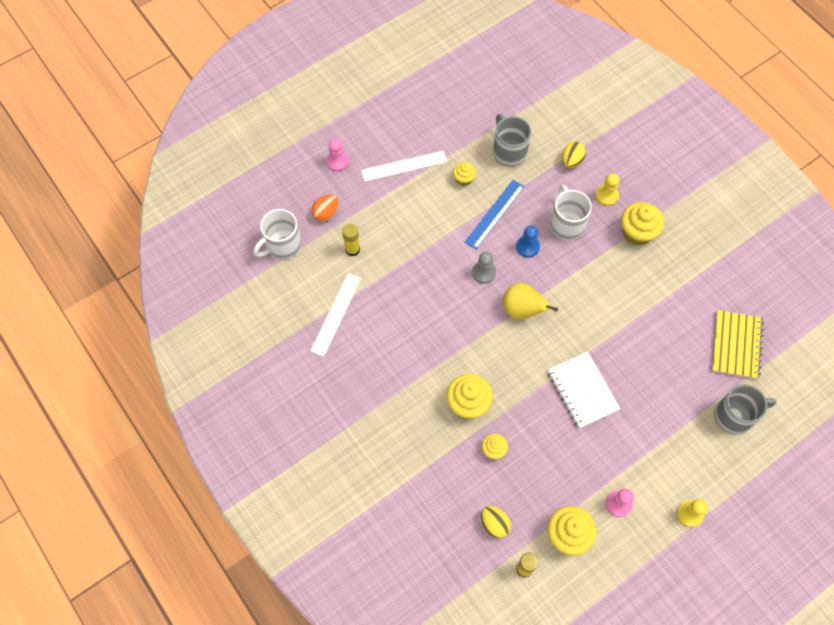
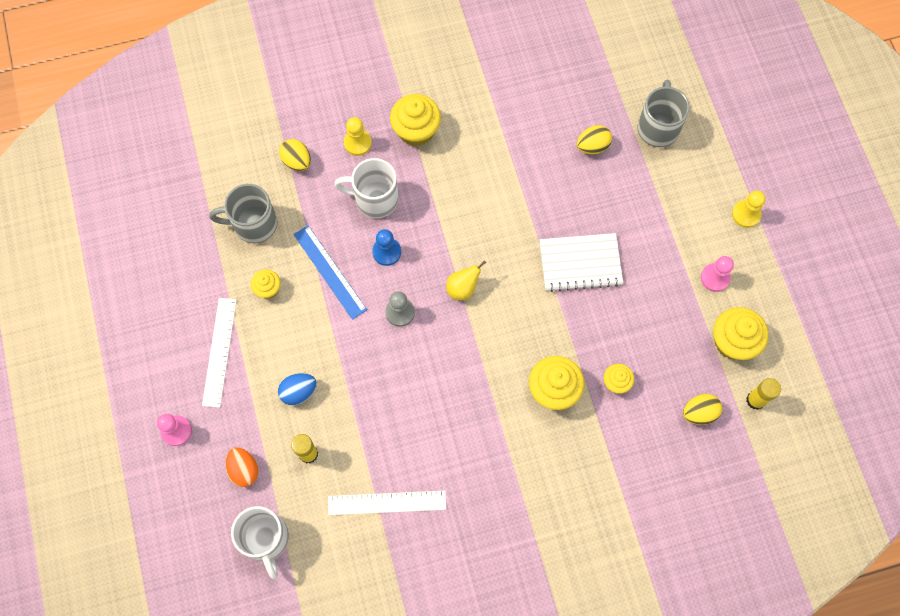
camera: 70 degrees left, 5 degrees up
(336, 314) = (387, 503): white ruler -> white ruler turned 45 degrees counterclockwise
(395, 227) = (299, 392): none -> blue egg
(522, 310) = (463, 288): yellow pear -> yellow pear, size x0.66
(690, 368) = (592, 146): none -> yellow egg
(736, 345) = (583, 92): yellow notebook -> none

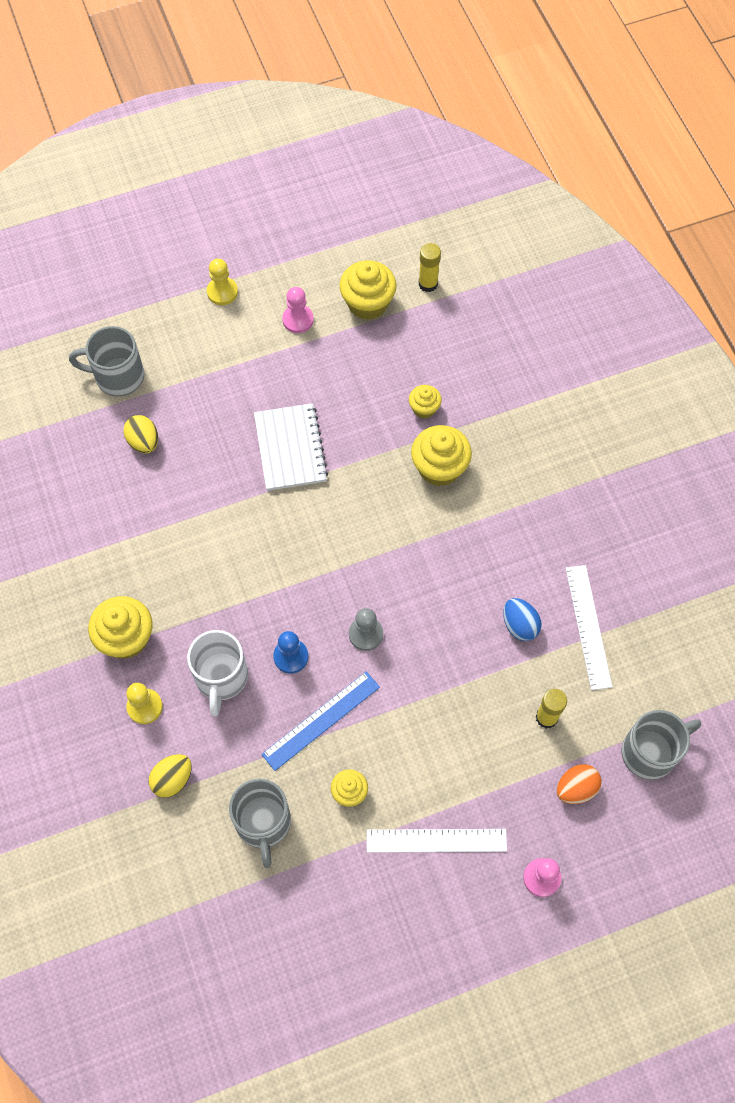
camera: 95 degrees left, 5 degrees down
(266, 539) = (651, 752): white mug -> grey mug
(299, 392) = (475, 738): blue egg -> blue egg (519, 625)
(463, 288) = (330, 568): yellow pear -> none
(699, 413) = (447, 332): yellow egg -> none

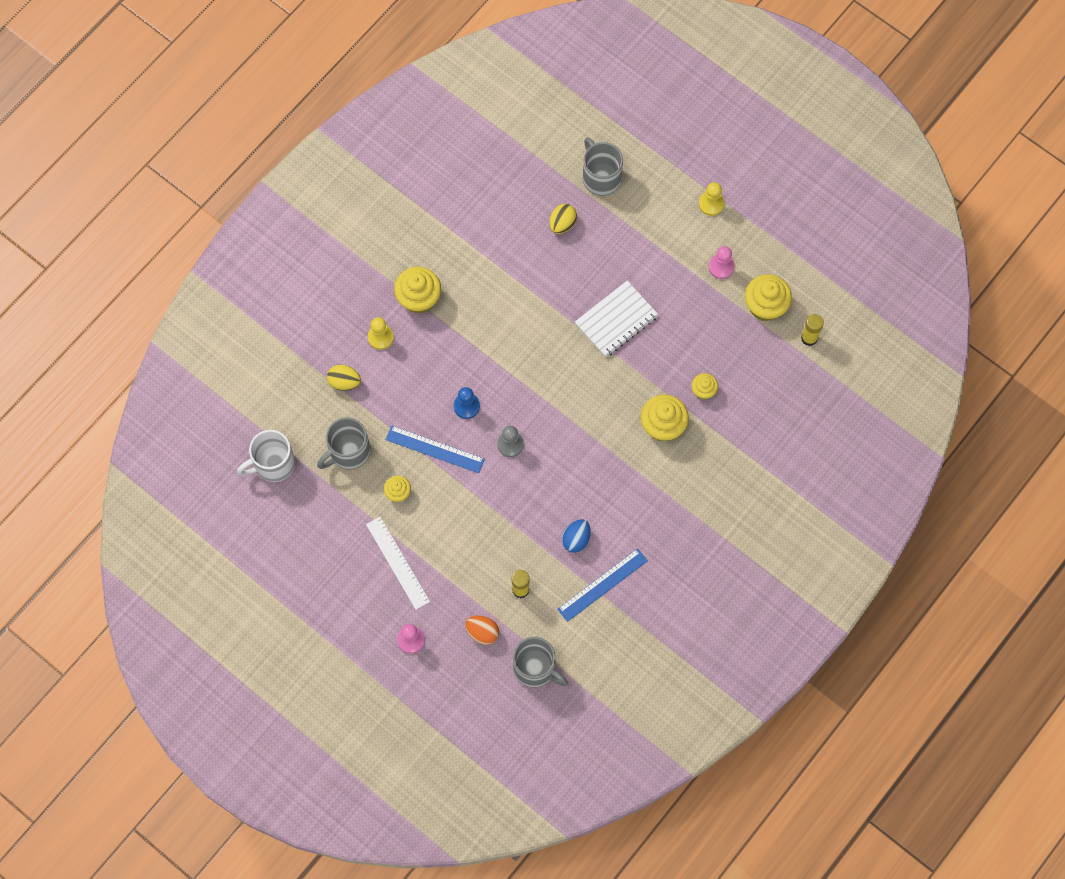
camera: 60 degrees right, 5 degrees up
(221, 678) = (426, 372): white mug -> white mug (273, 464)
(588, 626) = (602, 585): white ruler -> blue ruler

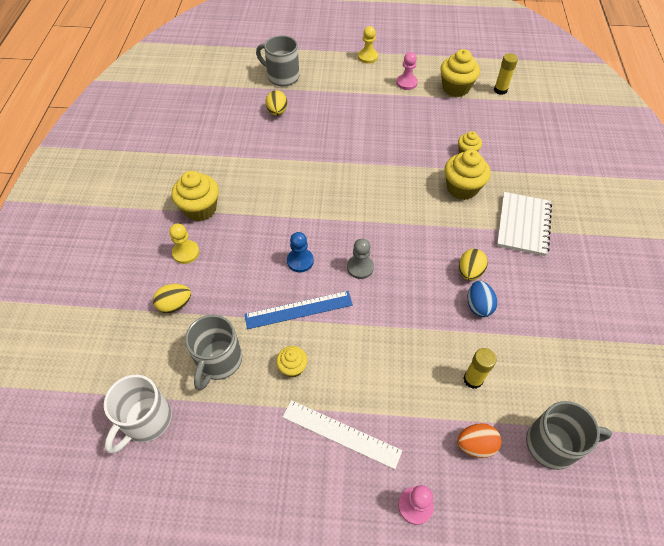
camera: 35 degrees left, 15 degrees down
(595, 507) = (469, 272): none -> yellow egg
(602, 585) = (534, 328): blue ruler -> none
(616, 320) = (366, 144): white notebook -> white notebook (523, 225)

